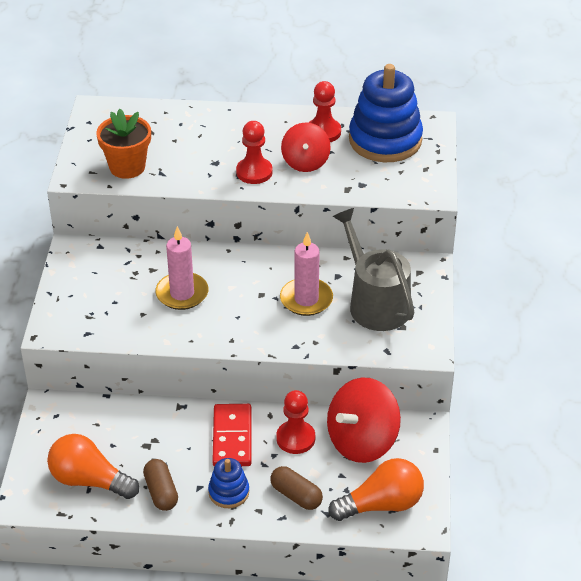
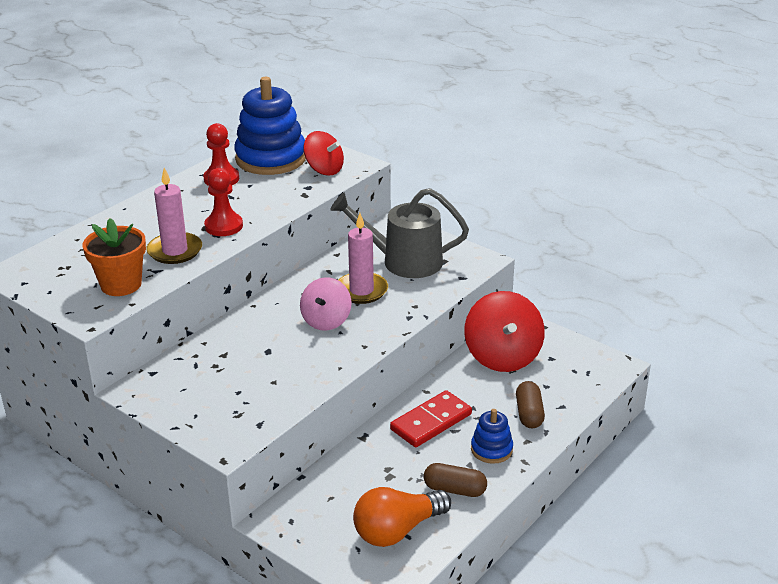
camera: 55 degrees left, 10 degrees down
(182, 293) = (276, 350): pink candle -> pink candle (175, 251)
(232, 437) = (431, 422): red domino -> red domino turned 75 degrees counterclockwise
(245, 301) = (326, 321): none -> pink spinning top
(295, 438) = (466, 388): red pawn -> none
(296, 495) = (529, 414): brown capsule -> brown capsule turned 75 degrees counterclockwise
(305, 162) = (246, 200): red spinning top -> red spinning top (324, 170)
(381, 504) = (577, 375): orange light bulb -> none

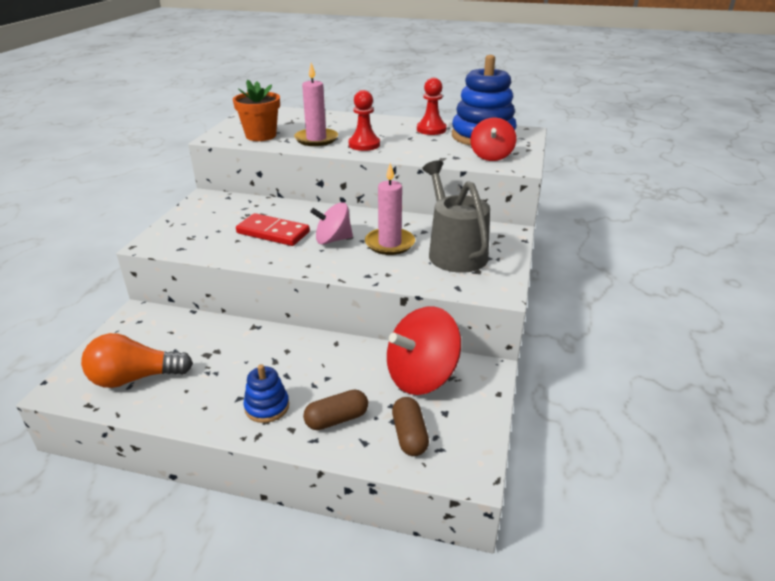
camera: 65 degrees right, 0 degrees up
(397, 530) = (135, 378): orange light bulb -> orange light bulb turned 45 degrees counterclockwise
(431, 422) = (291, 357): red domino -> red domino (273, 233)
(454, 489) = (198, 398): brown capsule -> brown capsule (409, 435)

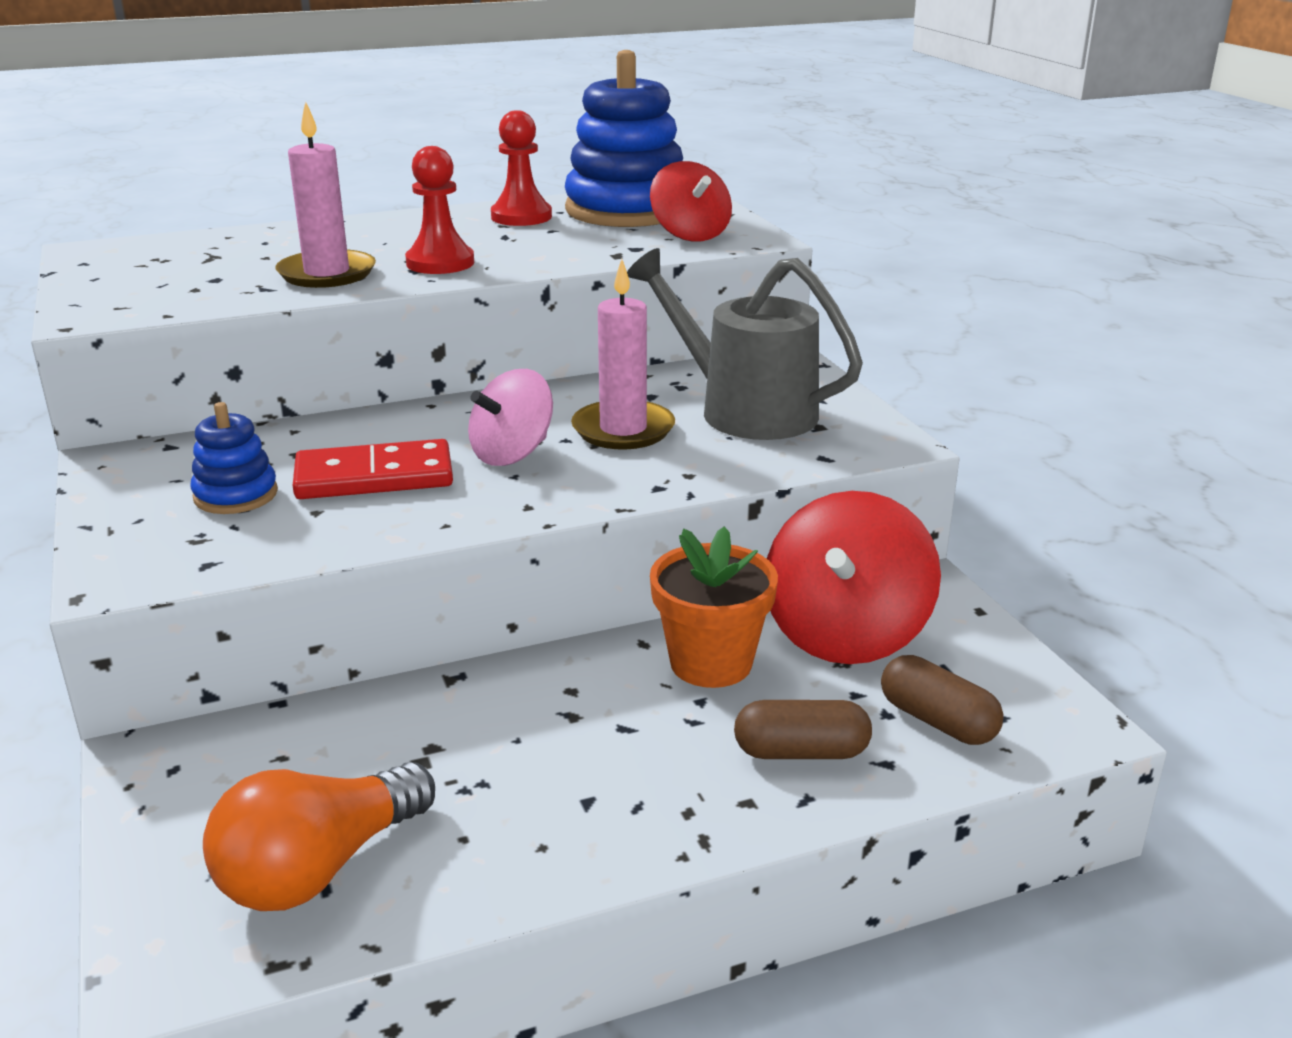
camera: 35 degrees left, 5 degrees down
(261, 136) = (191, 291): orange flower pot -> orange flower pot (711, 663)
(267, 407) = (659, 790): blue stacking toy -> blue stacking toy (236, 495)
(336, 419) = (801, 752): brown capsule -> brown capsule turned 60 degrees clockwise

